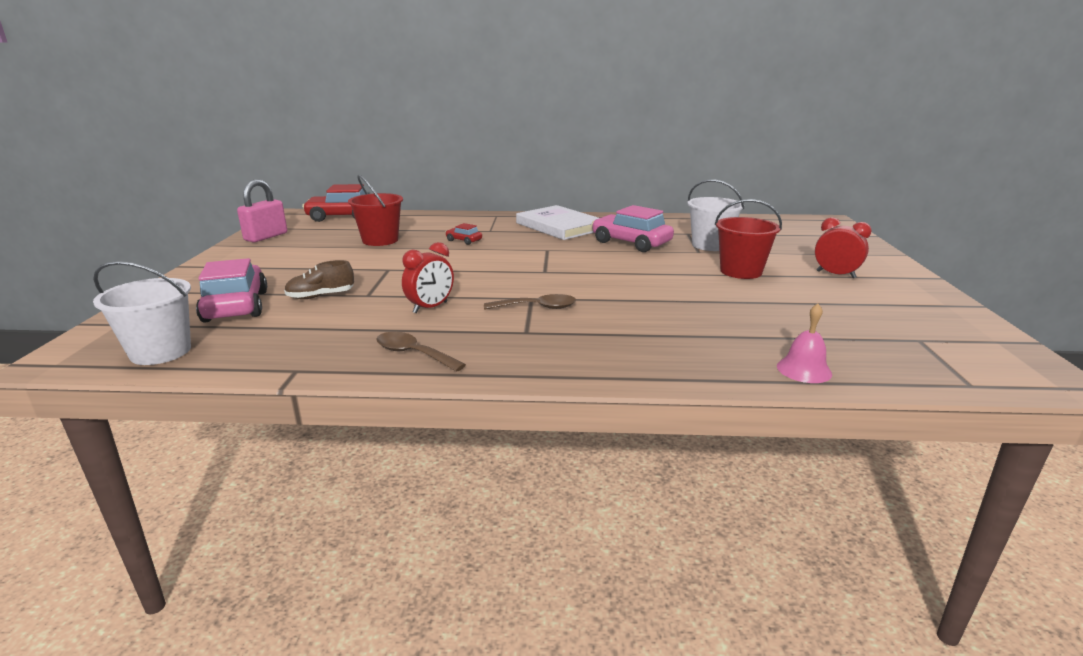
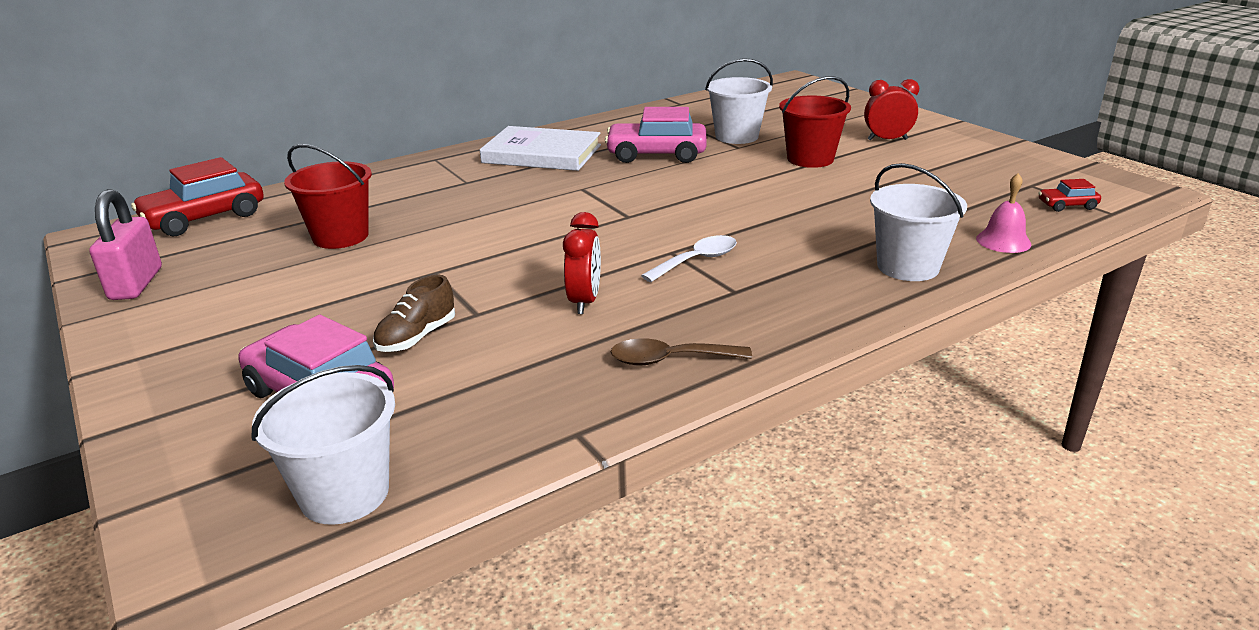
camera: 35 degrees left, 5 degrees up
(464, 240) = (459, 204): red car -> red car (1067, 205)
(537, 307) = (697, 261): brown spoon -> white spoon
(680, 359) = (908, 267): none -> white bucket

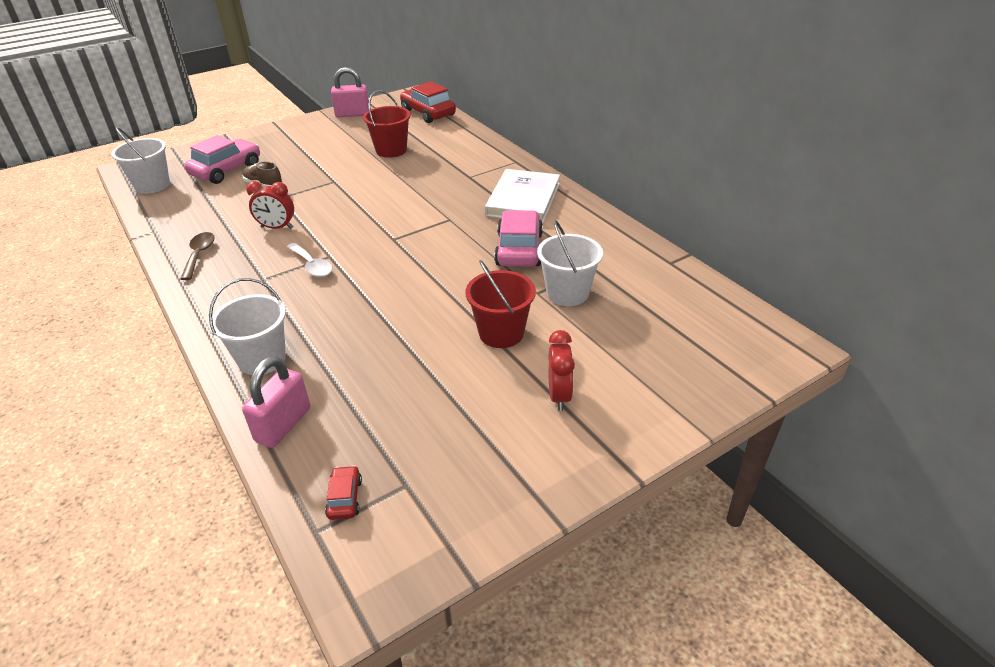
camera: 90 degrees right, 10 degrees up
(1003, 241) = (283, 425): pink bell -> pink padlock

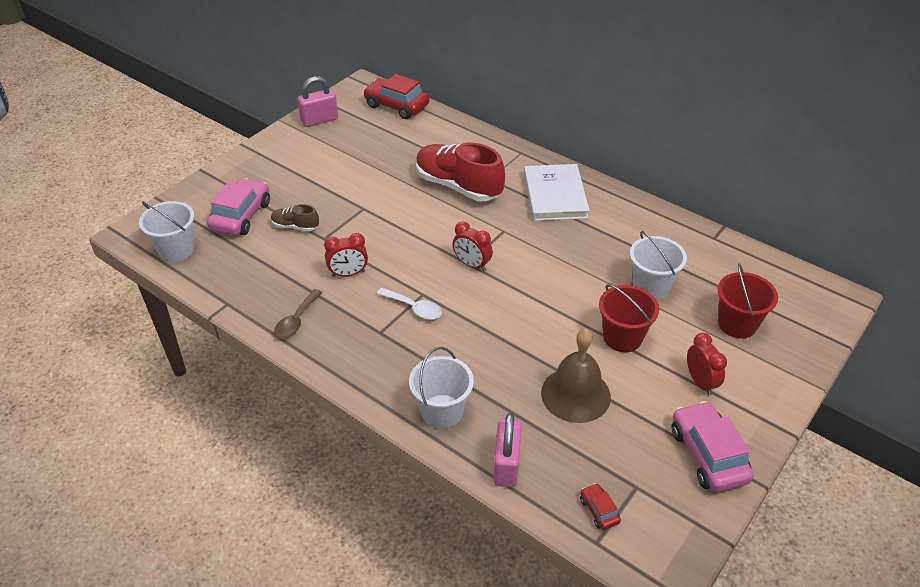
camera: 20 degrees left, 5 degrees up
(199, 255) = (296, 320): brown spoon -> brown spoon turned 135 degrees counterclockwise
(391, 150) = (392, 160): red bucket -> red bucket (737, 324)
(396, 241) = (472, 265): none -> red clock
(409, 375) = (575, 394): none -> brown bell
(434, 178) = (458, 186): none -> red shoe
(519, 249) = (585, 251): pink car -> pink car (708, 455)

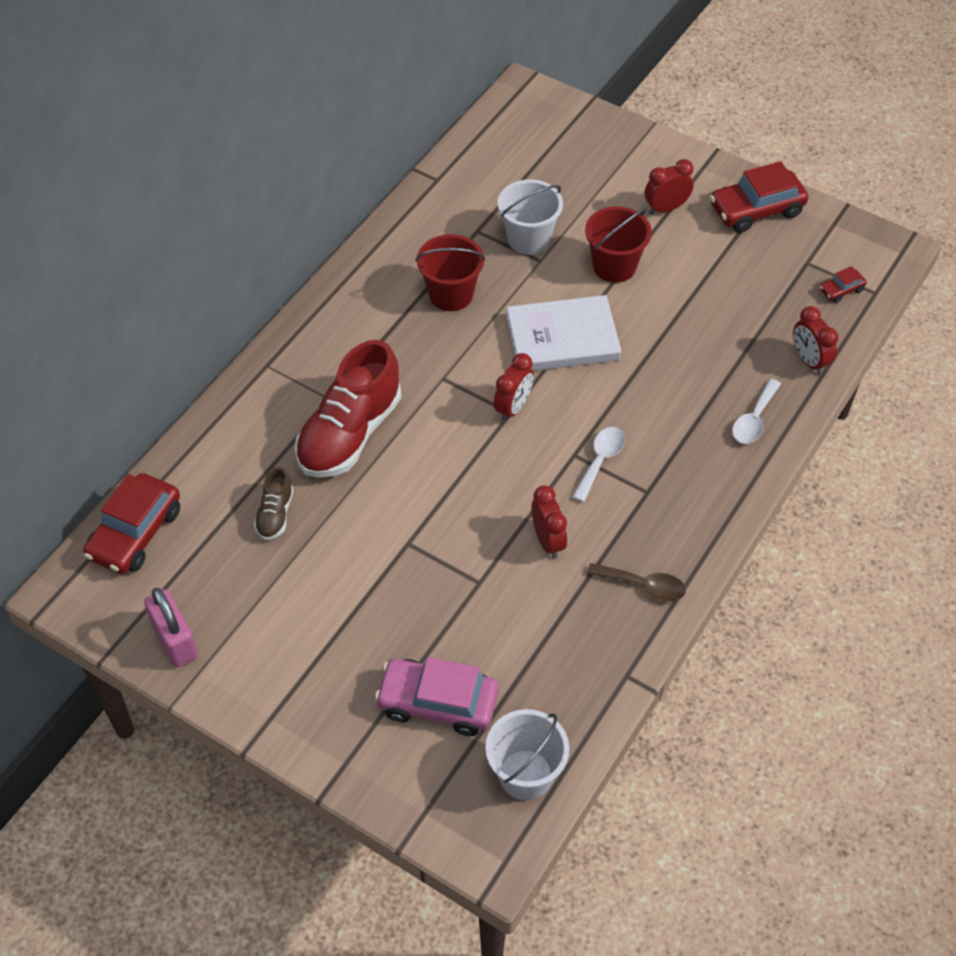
camera: 95 degrees left, 10 degrees up
(295, 226) = (456, 623): brown shoe -> brown shoe (275, 514)
(442, 411) = (754, 419): white bucket -> white spoon
(506, 465) = (809, 361): pink padlock -> red clock
(555, 195) = (365, 326): white book -> white book (562, 338)
(575, 394) = (704, 306): brown bell -> none
(708, 455) = (756, 210): pink car -> red car
(737, 324) = (577, 173): red bucket -> red bucket (451, 294)

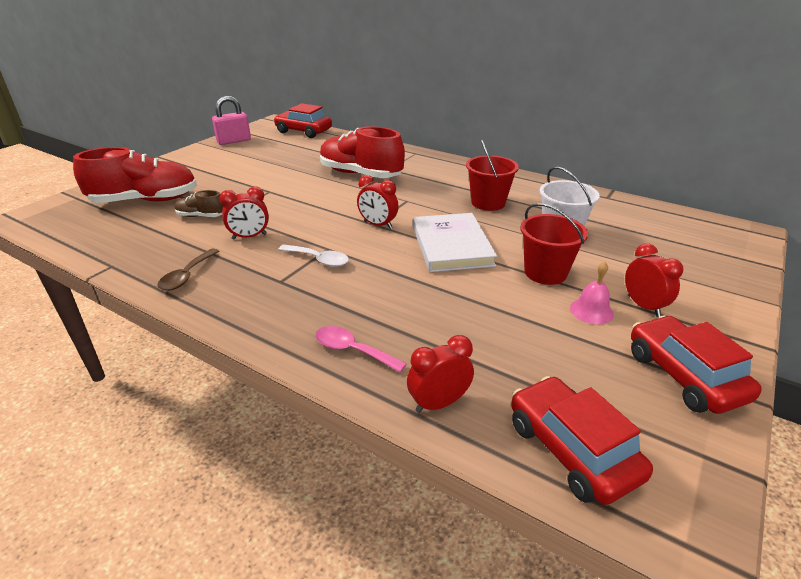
camera: 90 degrees right, 20 degrees down
(275, 514) = (304, 158): brown shoe -> brown shoe (201, 216)
(438, 703) = (145, 200): pink car -> red shoe
(525, 774) = (69, 227): white bucket -> none
(677, 245) = (591, 311): none -> pink bell
(754, 419) = (352, 350): white spoon -> pink spoon
(841, 290) = (571, 450): red car -> red car, size x2.12

